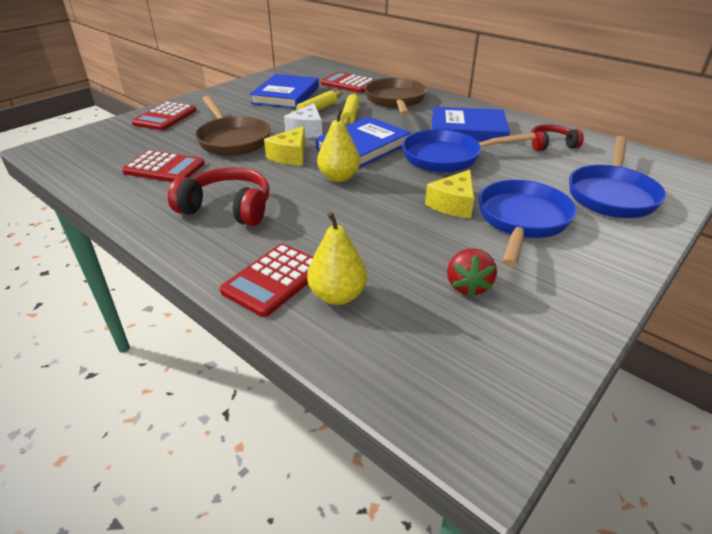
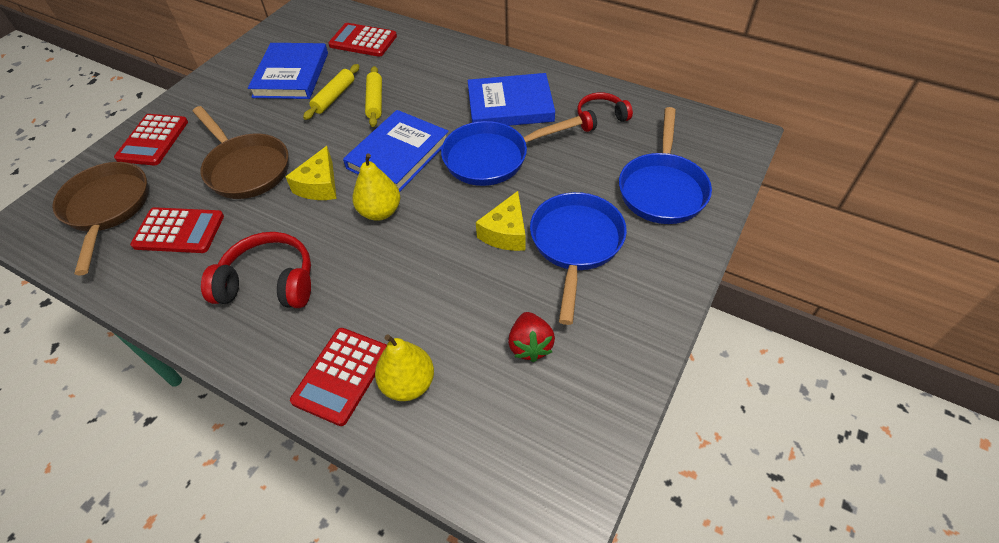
camera: 10 degrees left, 15 degrees up
(307, 131) = (329, 138): white cheese -> none
(395, 101) = (423, 66): brown pan -> brown pan (107, 209)

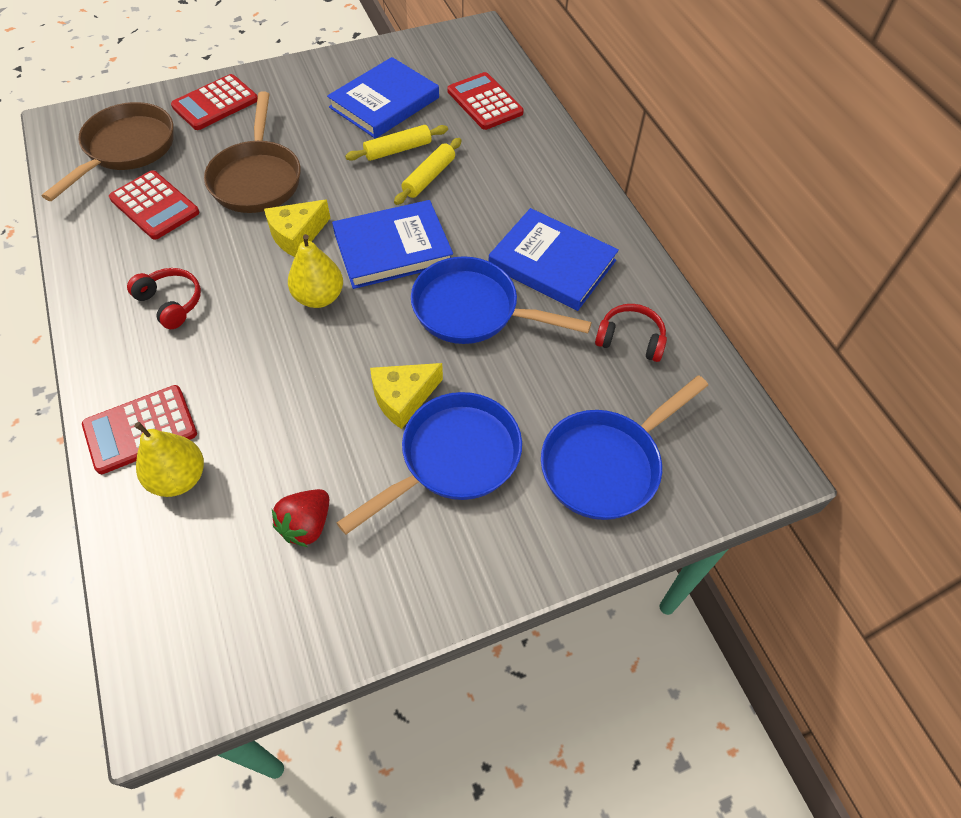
camera: 35 degrees right, 5 degrees up
(269, 283) = (171, 303): red headphones -> red headphones, size x0.64

